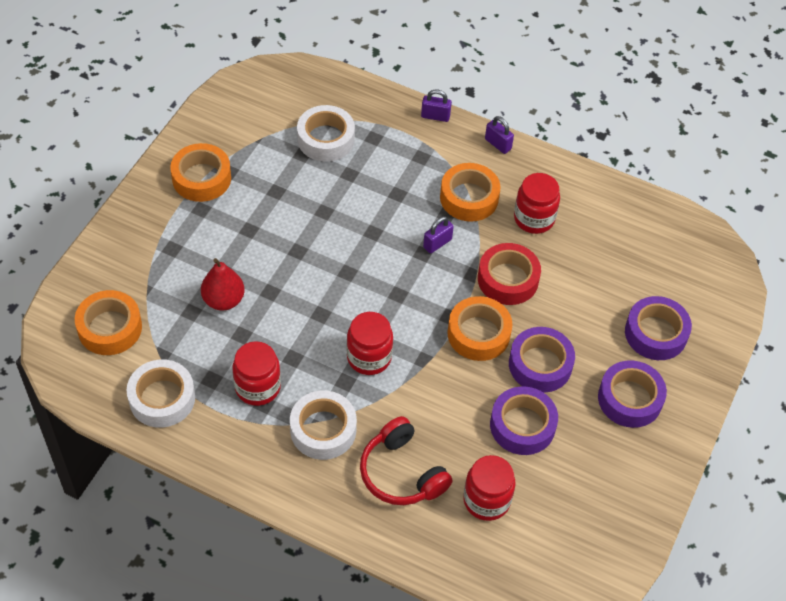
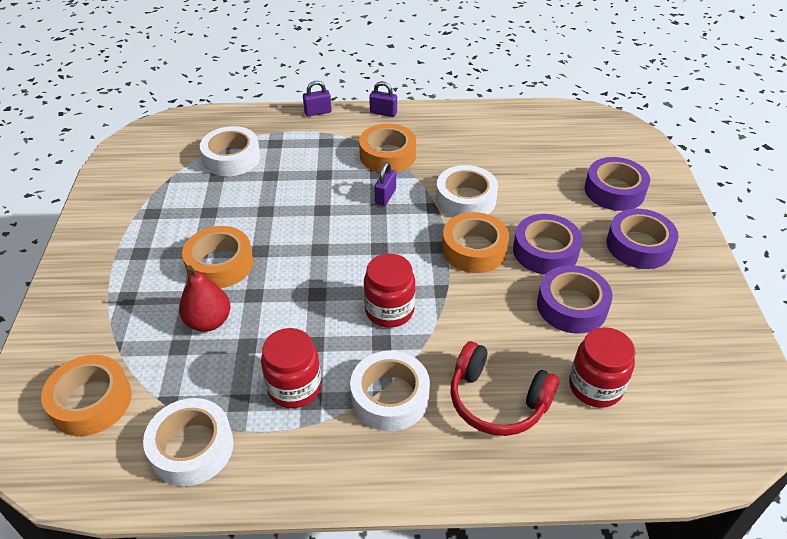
camera: 25 degrees left, 10 degrees down
(201, 178) = (126, 228): orange tape -> orange tape (220, 264)
(508, 279) = (465, 199): red tape -> white tape
(534, 218) = (452, 150): red jar -> none

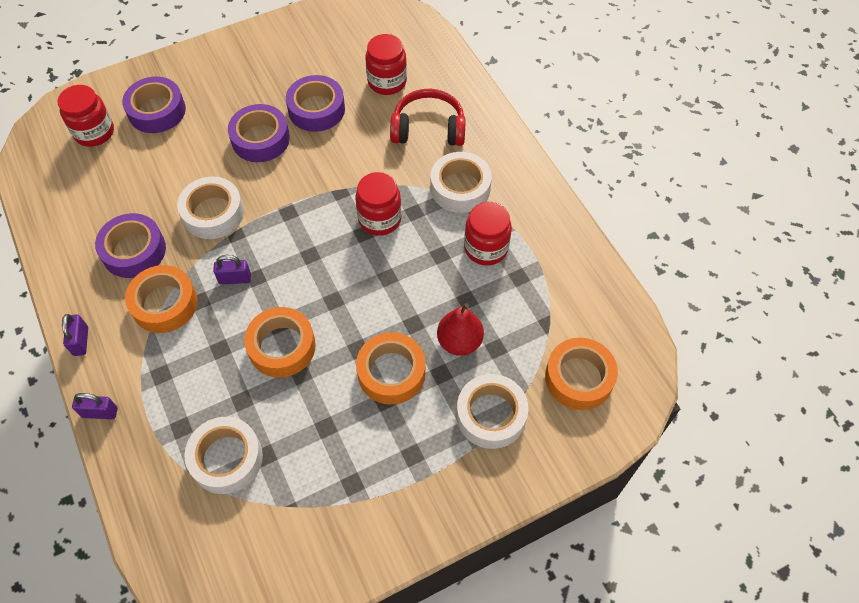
camera: 115 degrees left, 15 degrees up
(192, 448) = (570, 285): white tape -> white tape (491, 415)
(318, 112) = (100, 412): purple padlock -> purple padlock turned 45 degrees counterclockwise
(474, 249) = (280, 186): orange tape -> orange tape (282, 346)
(497, 401) = (428, 128): red headphones -> red headphones turned 90 degrees counterclockwise
(600, 150) = (94, 132): none -> red jar
(639, 245) = (226, 83): purple tape -> purple tape (134, 251)

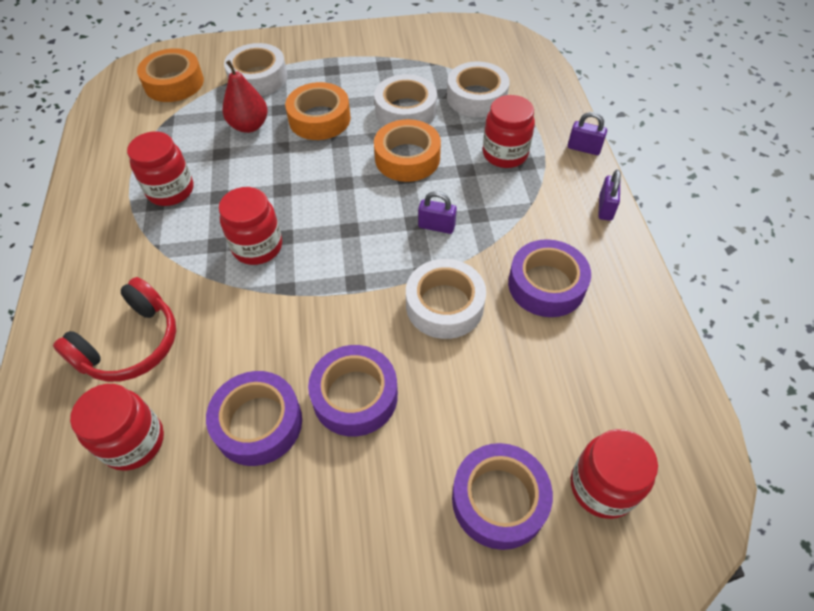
camera: 160 degrees left, 5 degrees down
(164, 304) = (515, 221): orange tape -> none
(183, 380) = (505, 154): none -> red jar
(428, 128) = (131, 344): red headphones -> red headphones turned 75 degrees counterclockwise
(460, 188) = (149, 257): white tape -> white tape (405, 111)

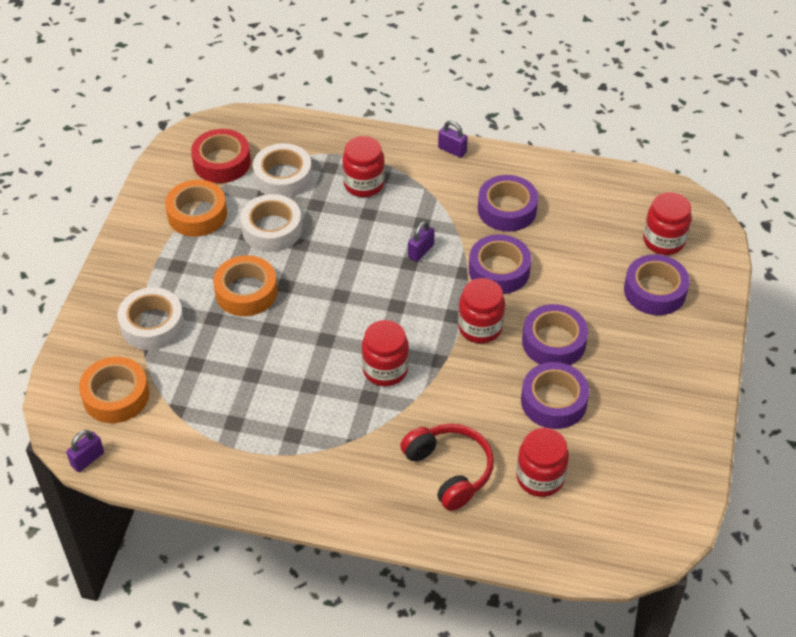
camera: 70 degrees left, 5 degrees down
(170, 190) = (282, 421): red jar -> red jar (480, 327)
(249, 126) = (224, 346): red pear -> none
(407, 158) = (334, 246): orange tape -> orange tape (197, 214)
(444, 305) = (499, 270): white tape -> purple tape
(469, 56) = (222, 162): none -> red tape
(584, 148) = (384, 136): purple padlock -> purple padlock (87, 459)

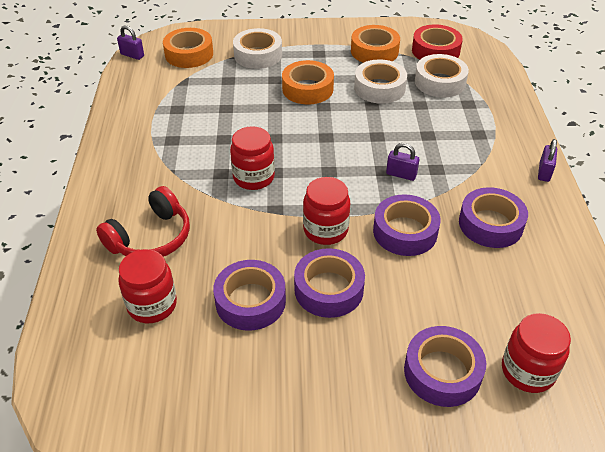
camera: 75 degrees right, 5 degrees down
(364, 184) = (461, 126): red jar -> none

